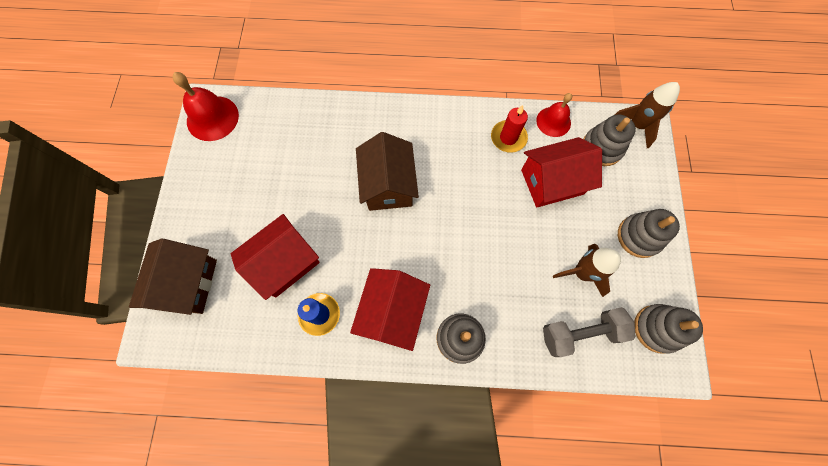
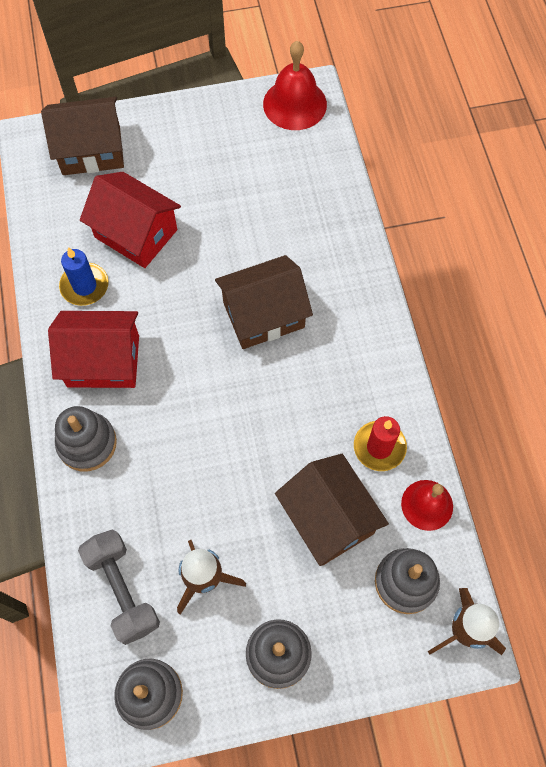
camera: 75 degrees right, 5 degrees down
(552, 182) = (328, 518): red house -> brown house

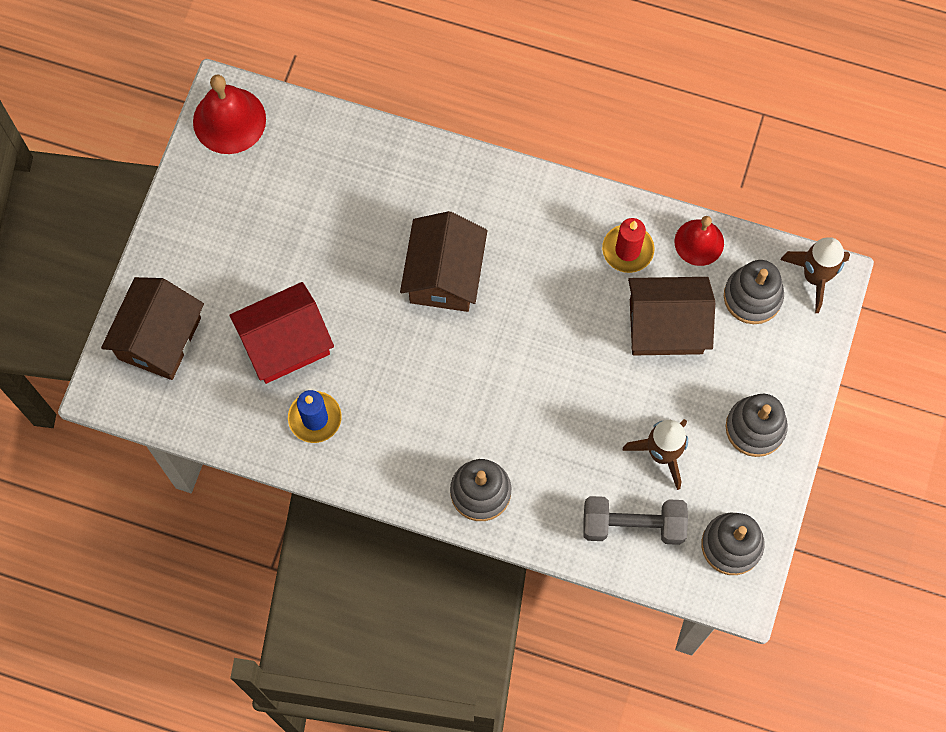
camera: 60 degrees left, 5 degrees up
(103, 361) = (406, 439): red house -> none

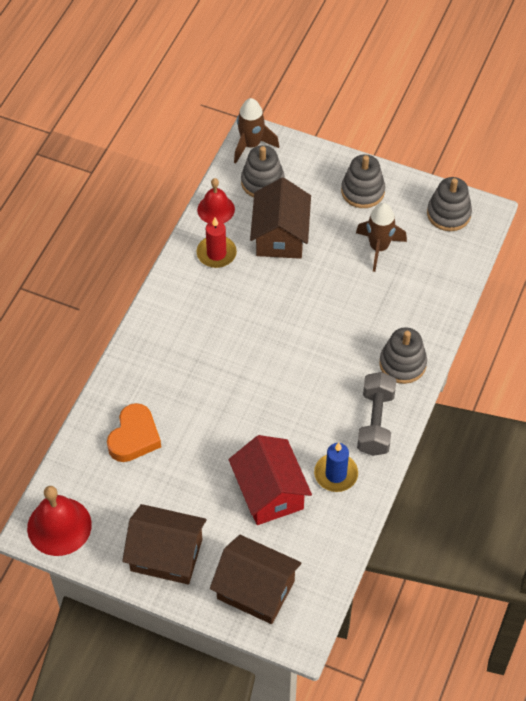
camera: 85 degrees left, 15 degrees down
(349, 185) = (134, 437): none -> orange heart
(444, 275) = (222, 375): brown house -> brown house (166, 555)
(633, 525) = (432, 270): grey dumbbell -> grey dumbbell (375, 422)

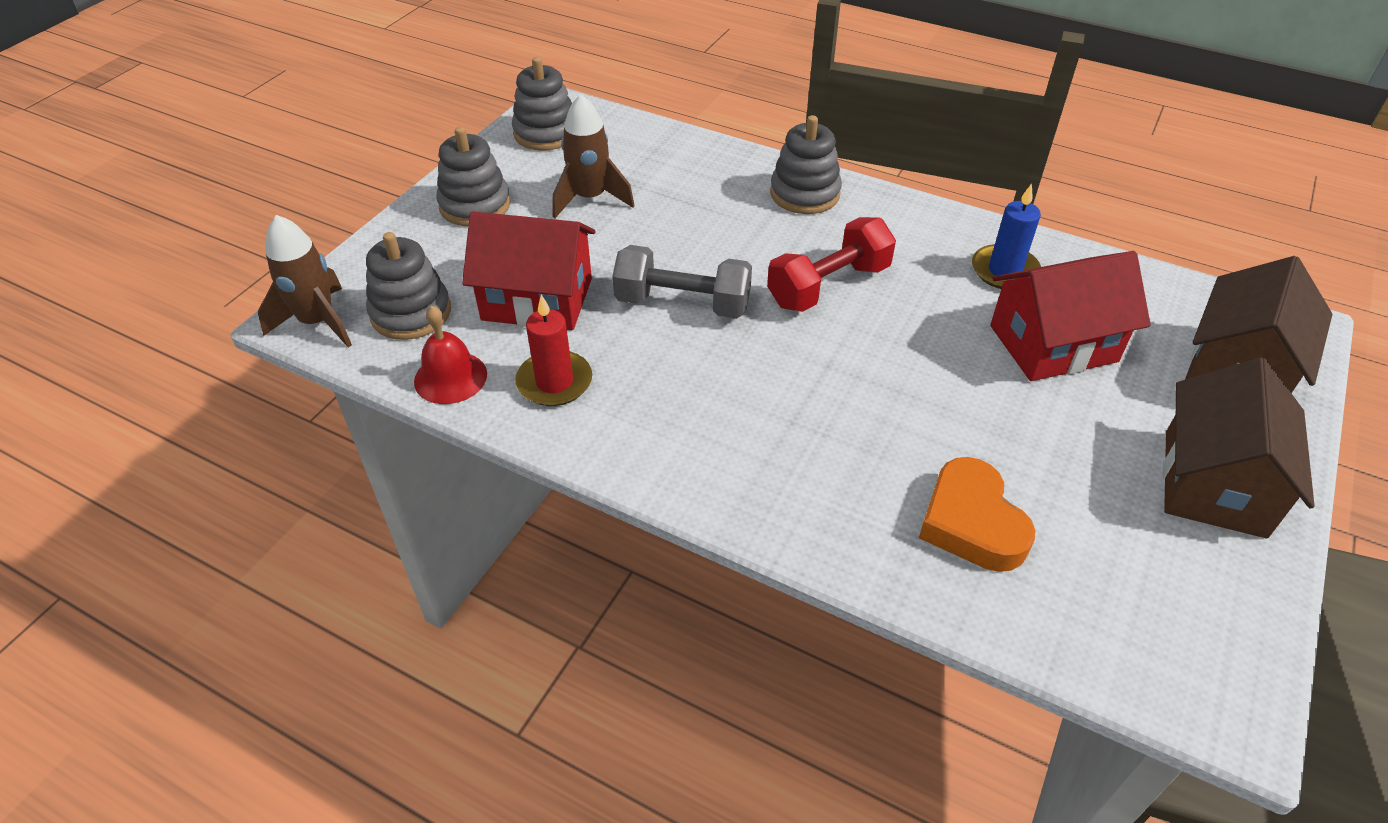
camera: 85 degrees left, 10 degrees down
(59, 526) = (1208, 662): red bell -> none
(134, 437) = (971, 523): orange heart -> orange heart turned 135 degrees counterclockwise
(280, 236) = (537, 299): brown house -> red house
(309, 377) = (828, 286): none -> red dumbbell
(375, 422) = (908, 226): grey dumbbell -> grey dumbbell (683, 304)

